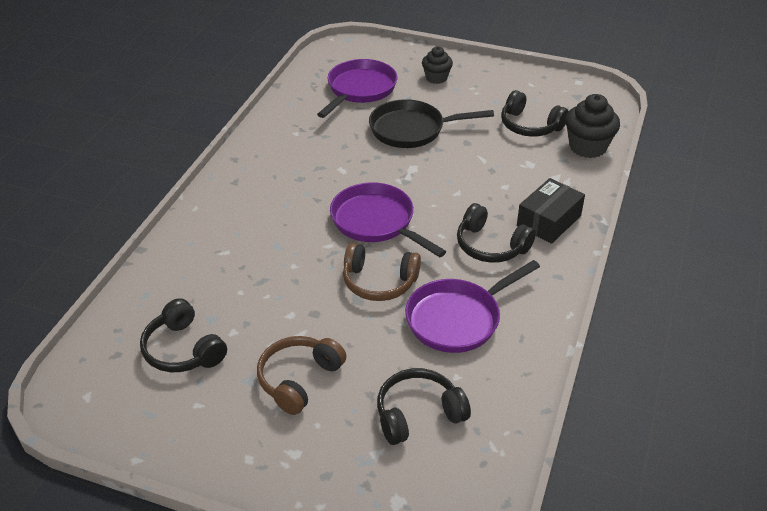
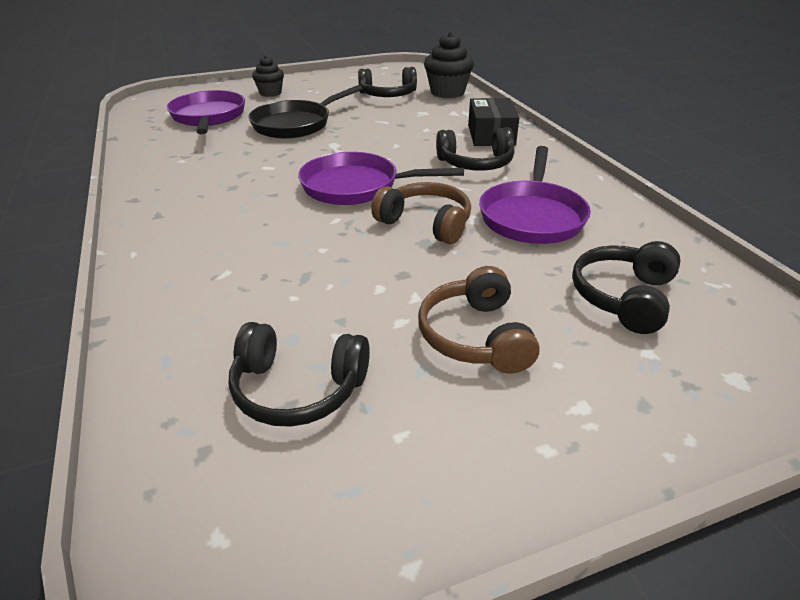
camera: 40 degrees left, 5 degrees down
(379, 282) = (426, 223): brown headphones -> brown headphones turned 120 degrees counterclockwise

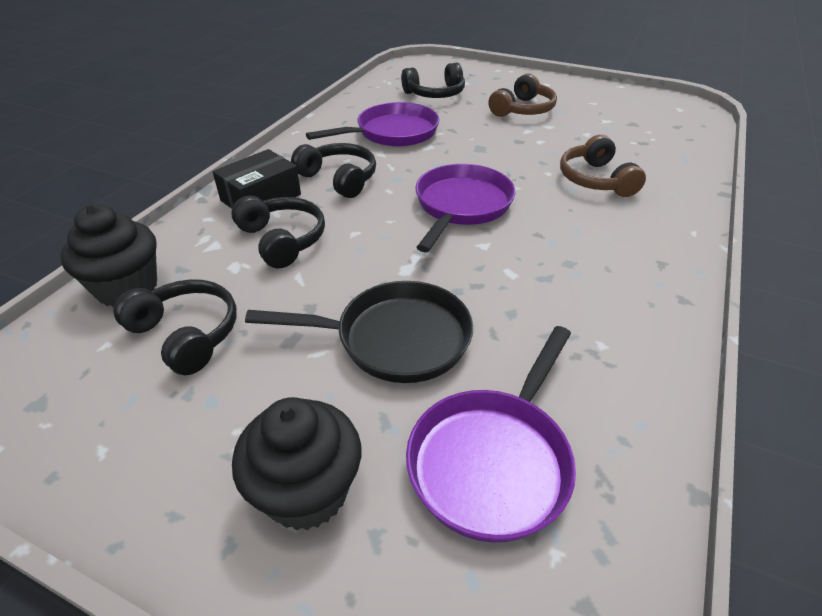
camera: 135 degrees left, 5 degrees up
(270, 93) = (307, 491): black cupcake -> black cupcake, size x1.57
(298, 388) = (623, 126): black headphones -> black headphones (282, 240)
(356, 186) = (461, 206): purple pan -> purple pan turned 120 degrees counterclockwise
(426, 223) = (460, 157): brown headphones -> brown headphones (596, 180)

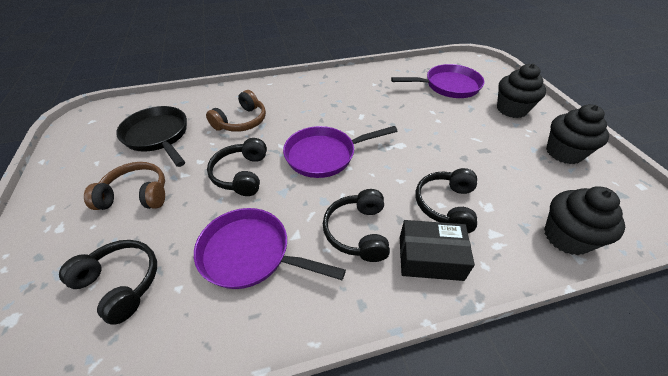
camera: 130 degrees left, 5 degrees up
(151, 432) = (563, 153): none -> black cupcake
(186, 334) = (535, 183): black headphones -> black headphones (241, 174)
(395, 339) = (440, 125): black pan -> black pan (158, 136)

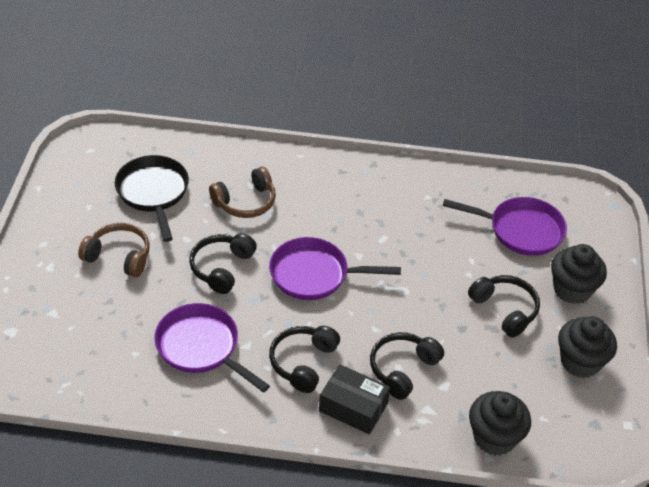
camera: 20 degrees right, 0 degrees up
(121, 283) = (92, 333): black headphones -> black headphones (505, 310)

